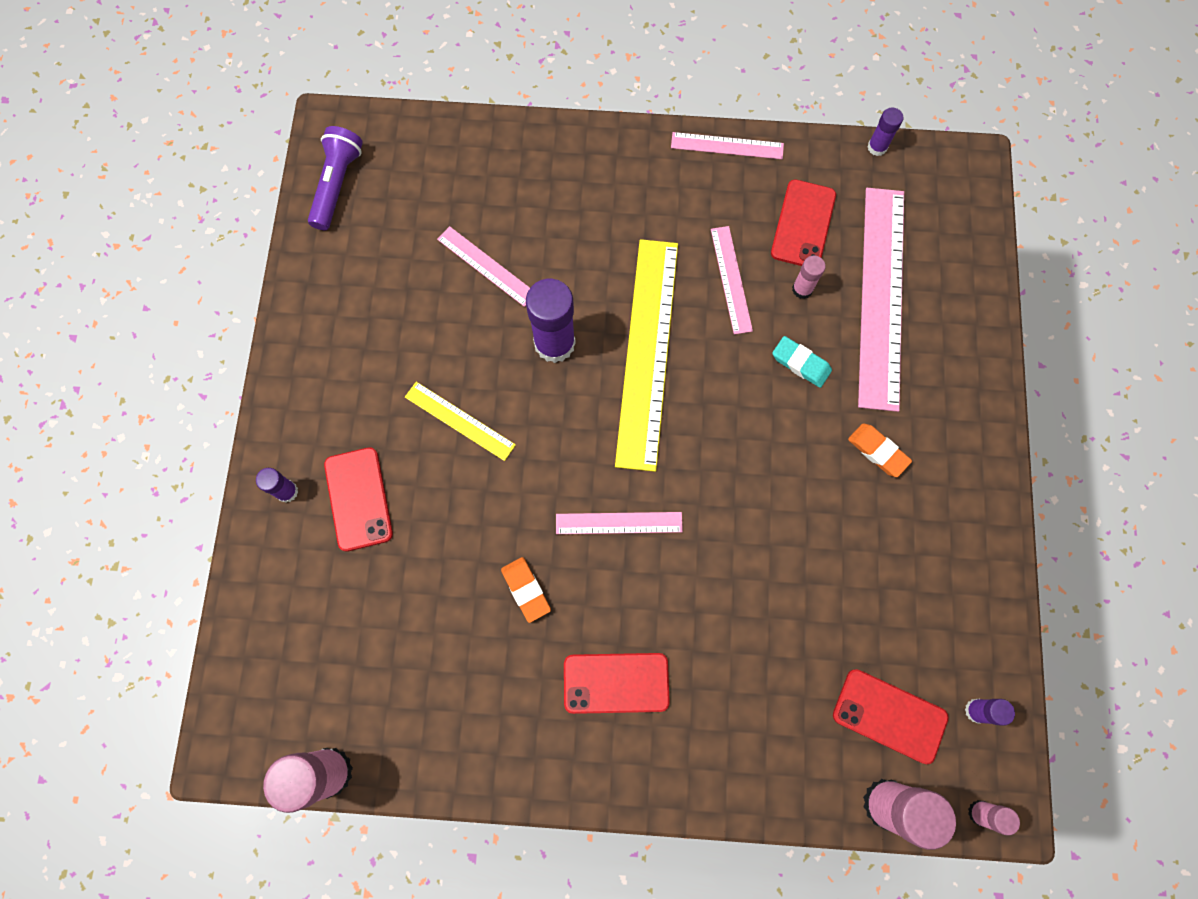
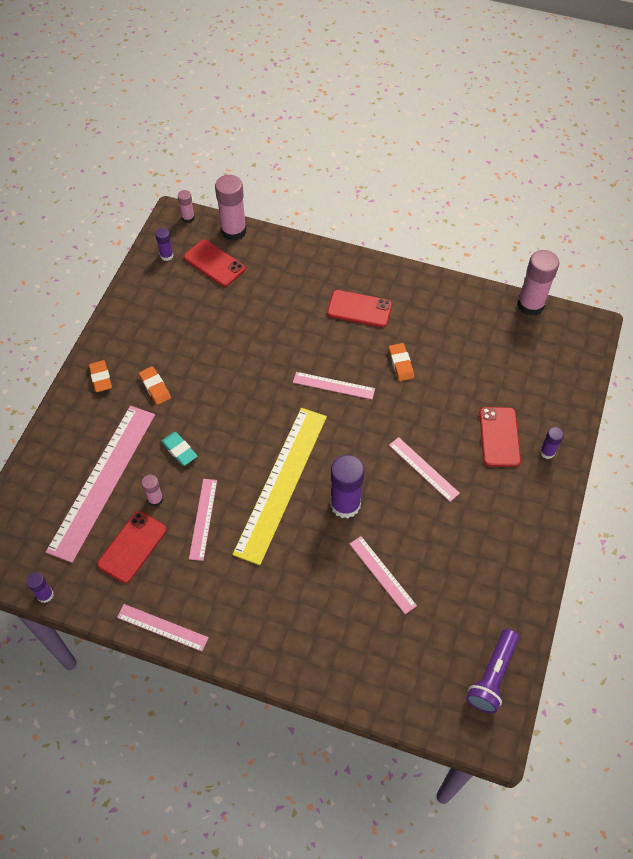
camera: 165 degrees left, 15 degrees down
(460, 420) = (423, 469): yellow ruler -> pink ruler
(963, 446) = (101, 378): none -> orange eraser

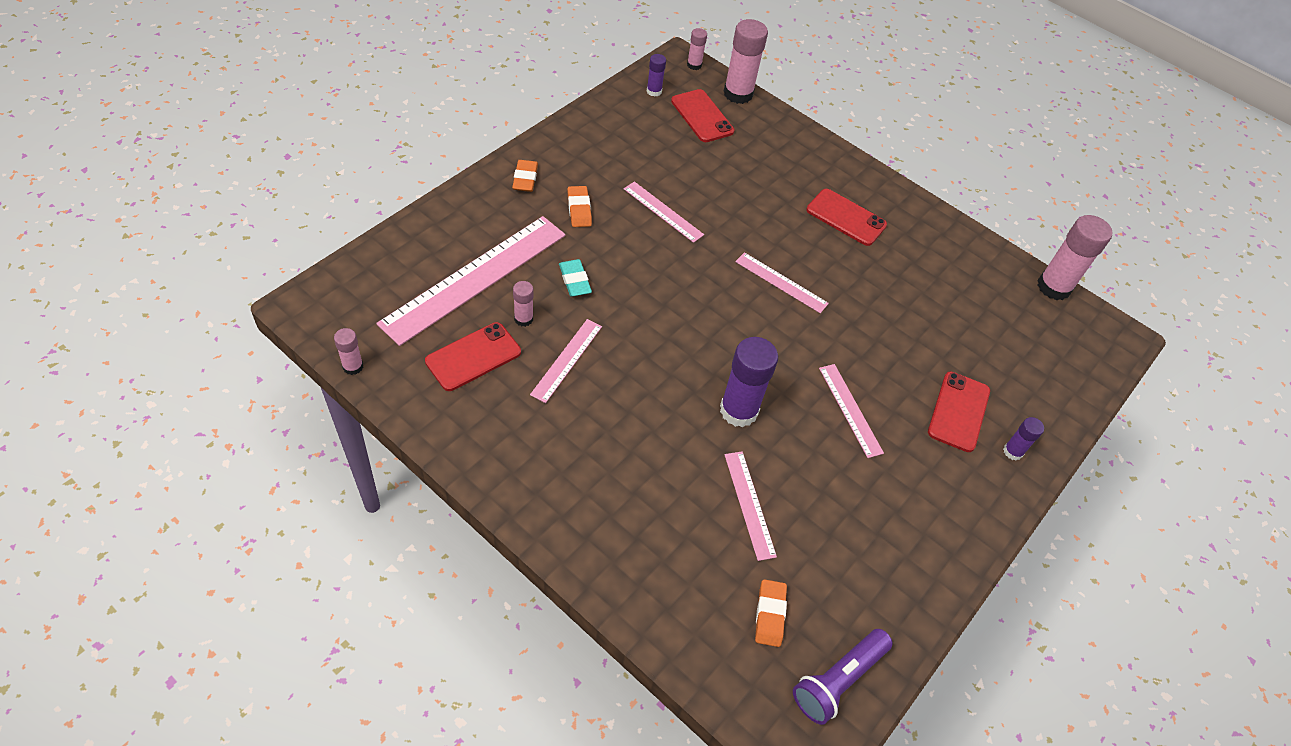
camera: 15 degrees right, 5 degrees down
(45, 595) = (353, 366): purple glue stick -> pink glue stick
(162, 627) = (463, 454): pink ruler -> pink ruler (663, 212)
(281, 483) = (674, 358): yellow ruler -> none
(400, 364) = (870, 290): orange eraser -> orange eraser (769, 614)

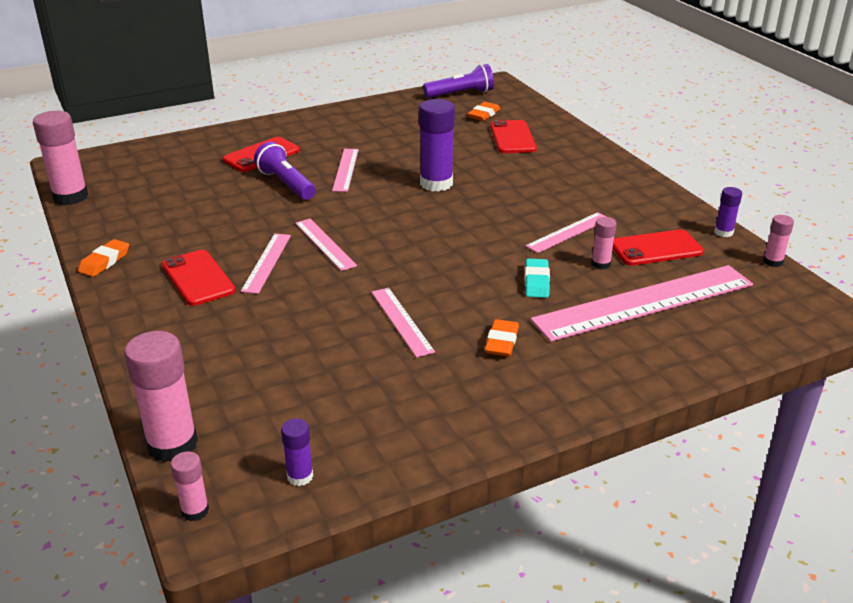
camera: 150 degrees left, 20 degrees down
(525, 178) = (557, 388): orange eraser -> orange eraser (104, 261)
(702, 116) = (259, 421): red phone -> red phone (512, 137)
(749, 504) = (463, 147): pink ruler -> pink ruler (266, 262)
(887, 364) = (286, 184): none -> purple flashlight
(1012, 451) = (248, 135): purple glue stick -> purple glue stick (723, 232)

